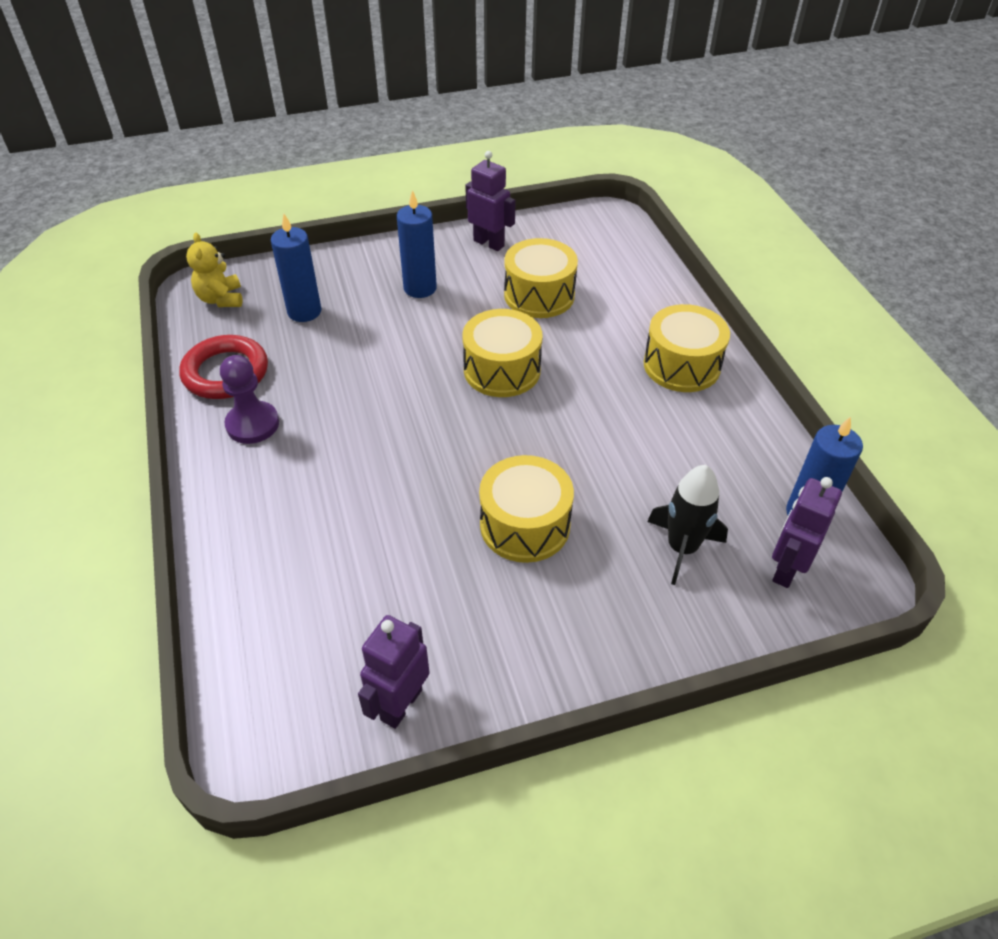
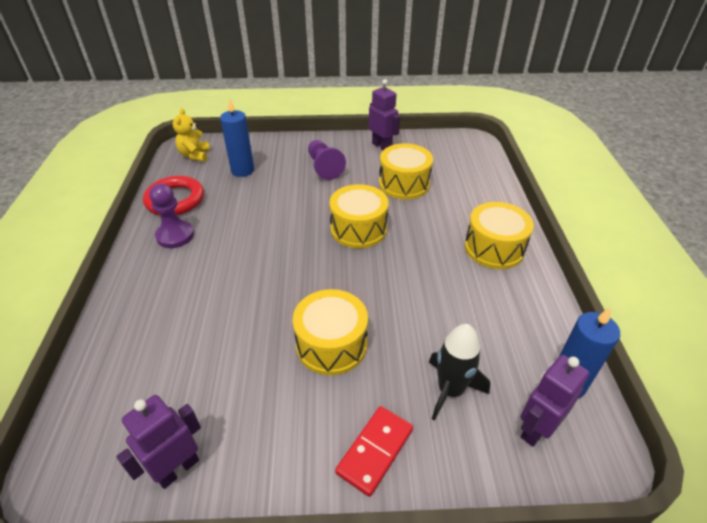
camera: 15 degrees right, 5 degrees down
(420, 288) = (324, 167): blue candle -> purple pawn
(620, 632) = (375, 451): none -> red domino

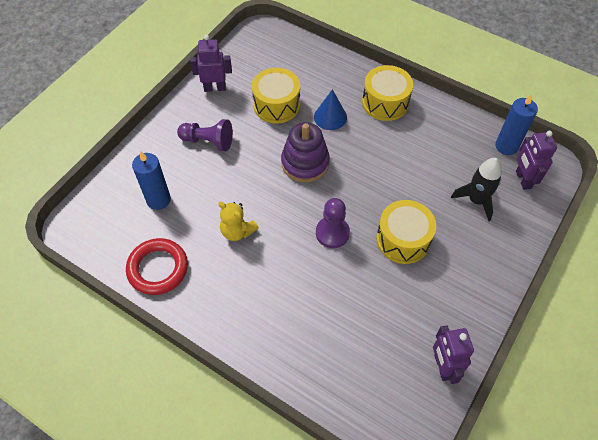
camera: 55 degrees left, 15 degrees up
(175, 235) = (211, 287): purple pawn -> purple pawn (332, 233)
(195, 155) = (97, 225): yellow teddy bear -> yellow teddy bear (237, 231)
(358, 229) = (305, 163): yellow drum -> purple stacking toy
(375, 451) = (491, 260): red domino -> none
(430, 220) = (330, 117): none -> blue cone

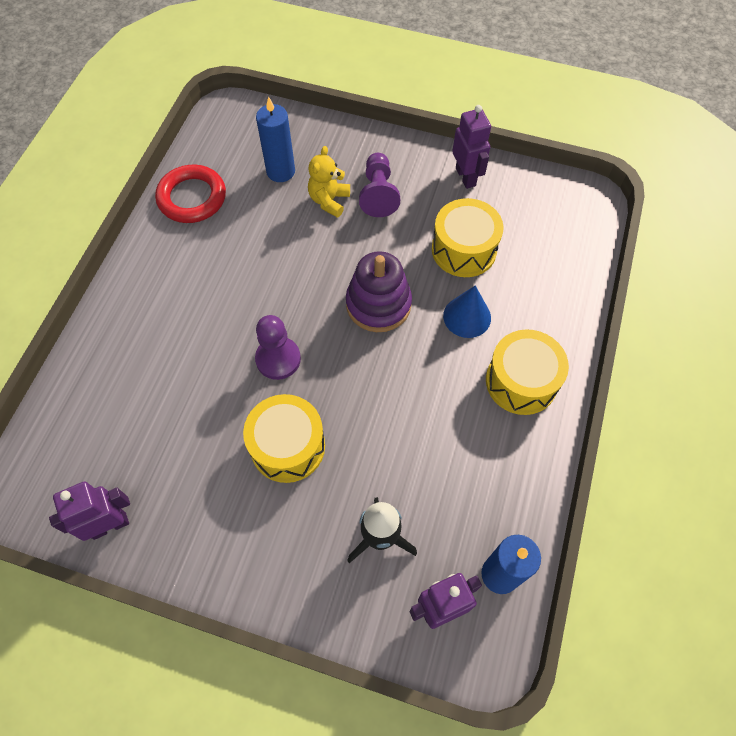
camera: 75 degrees right, 5 degrees up
(237, 231) = (256, 258): yellow teddy bear -> yellow teddy bear (329, 200)

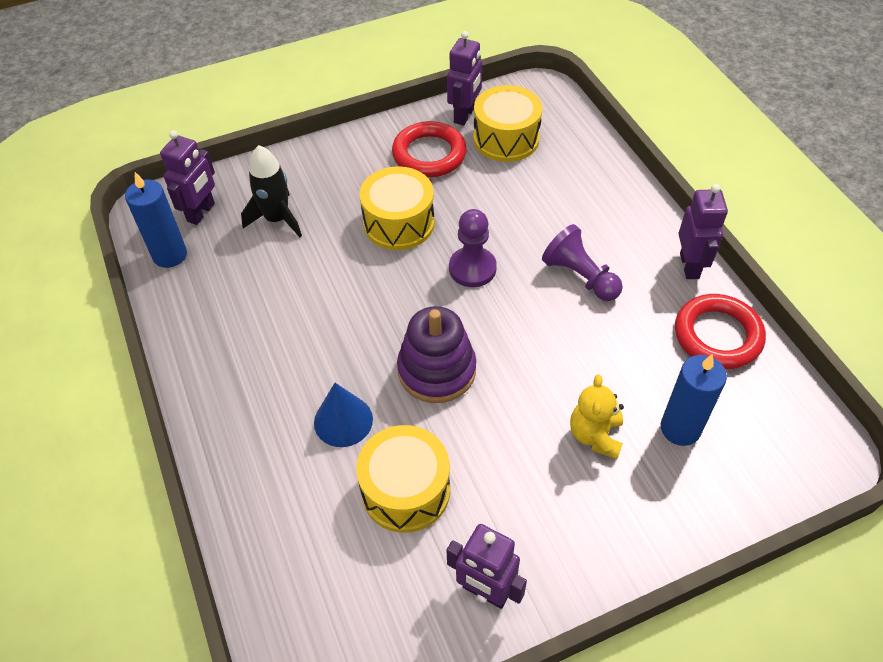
camera: 140 degrees right, 10 degrees down
(143, 247) = (689, 266): none -> purple robot
(189, 502) = (429, 154): none -> red ring
(329, 200) = (595, 435): yellow teddy bear -> yellow teddy bear turned 150 degrees counterclockwise
(378, 193) = (557, 485): purple pawn -> purple pawn (580, 276)
(521, 381) = (245, 398): yellow drum -> yellow drum (506, 139)

